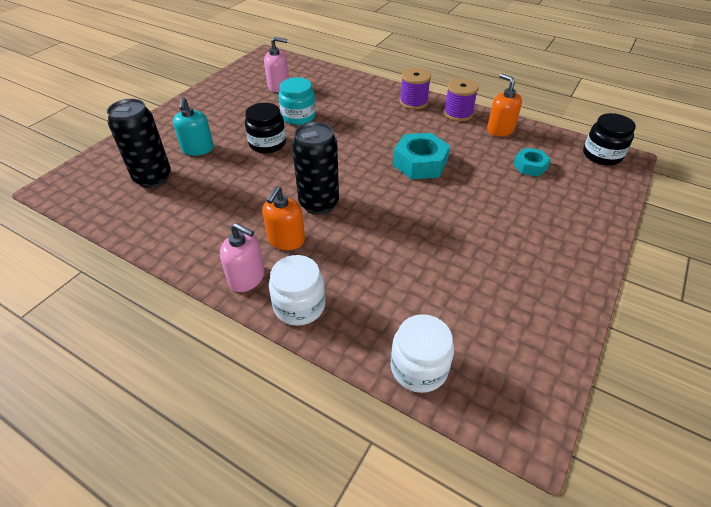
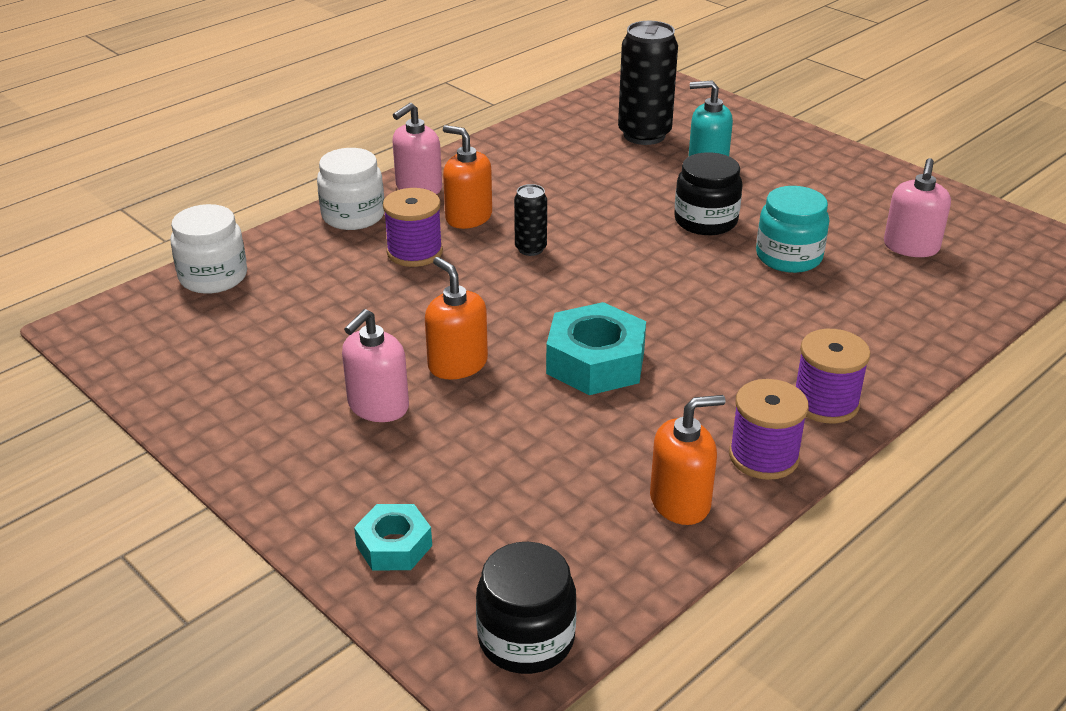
camera: 105 degrees right, 10 degrees down
(319, 204) = (530, 249): black can -> black can, size x0.52
(340, 256) = (414, 252): none -> purple spool
(449, 209) = (457, 364): none -> orange soap dispenser
(504, 230) = (378, 406): none -> pink soap dispenser
(530, 166) = (531, 500): turquoise nut -> turquoise nut (394, 546)

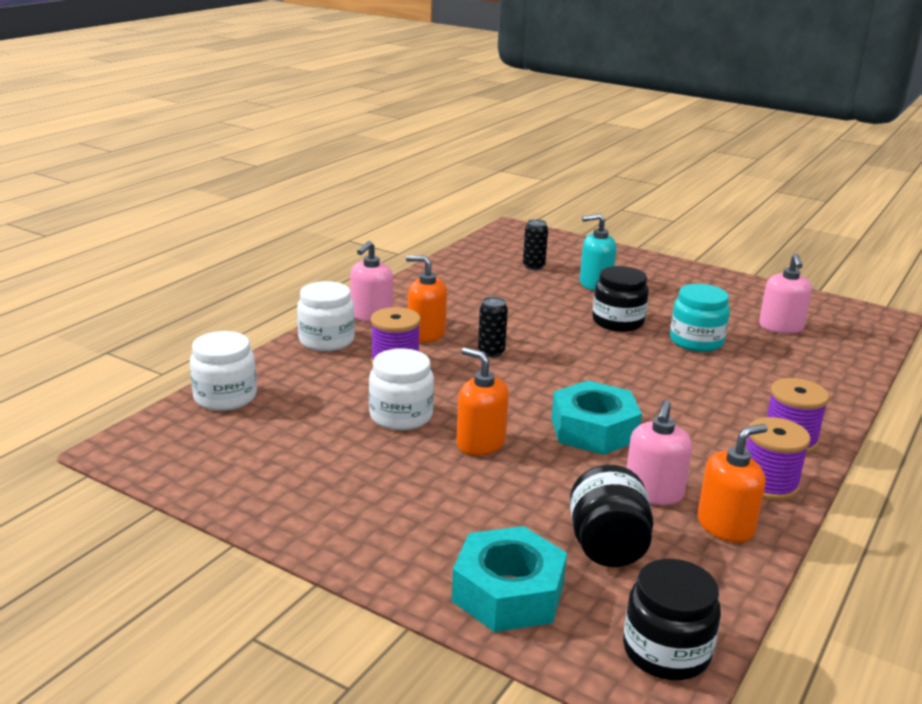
camera: 15 degrees left, 10 degrees down
(378, 406) = (430, 483): pink soap dispenser -> pink soap dispenser (653, 493)
(387, 320) = (401, 416): none -> white jar
(394, 546) = (508, 592): turquoise nut -> turquoise nut, size x1.68
(530, 508) = (607, 547): none -> black jar
(644, 135) = (533, 266): black can -> black can, size x0.52

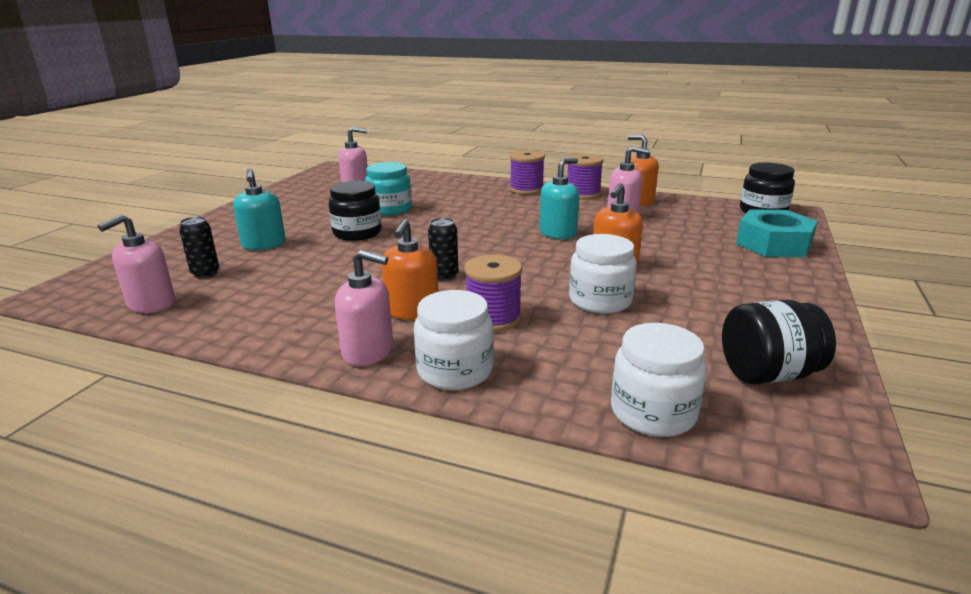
camera: 100 degrees left, 0 degrees up
(484, 254) = (151, 304): none -> pink soap dispenser
(593, 430) = (558, 233): turquoise nut -> turquoise soap dispenser
(607, 547) = (694, 224): black jar -> black jar (767, 374)

